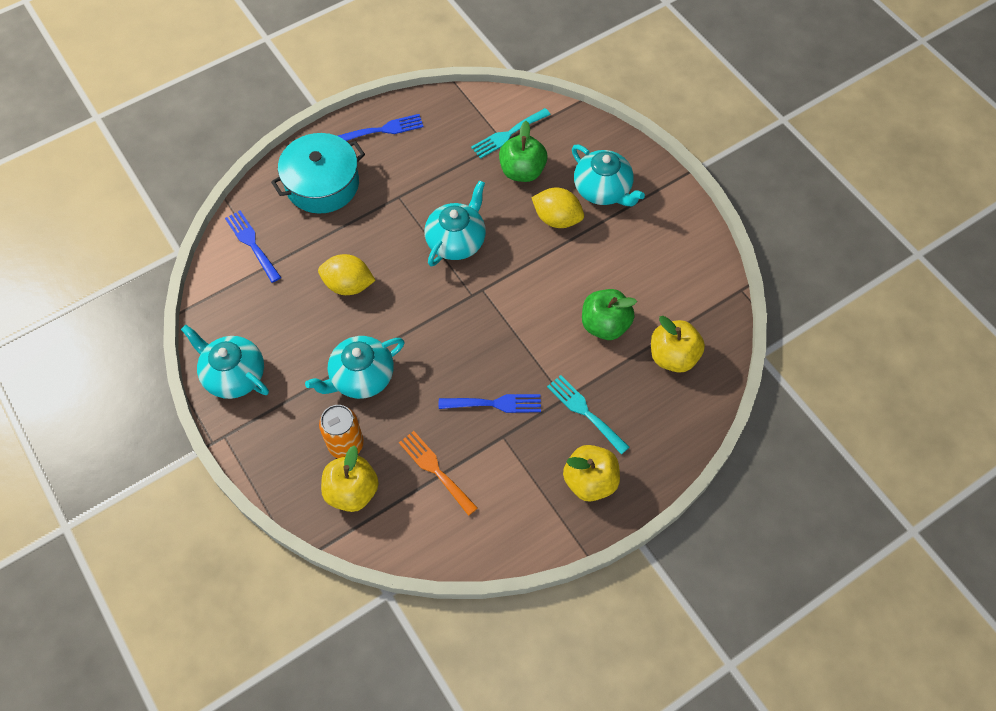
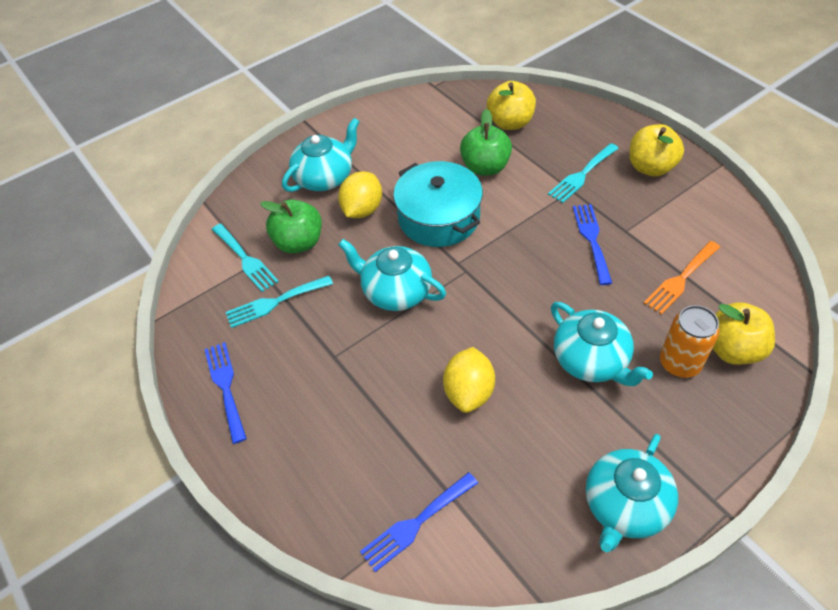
camera: 90 degrees left, 10 degrees down
(322, 184) = (313, 447): turquoise pot -> turquoise pot (439, 217)
(458, 156) = (274, 302): none -> turquoise fork

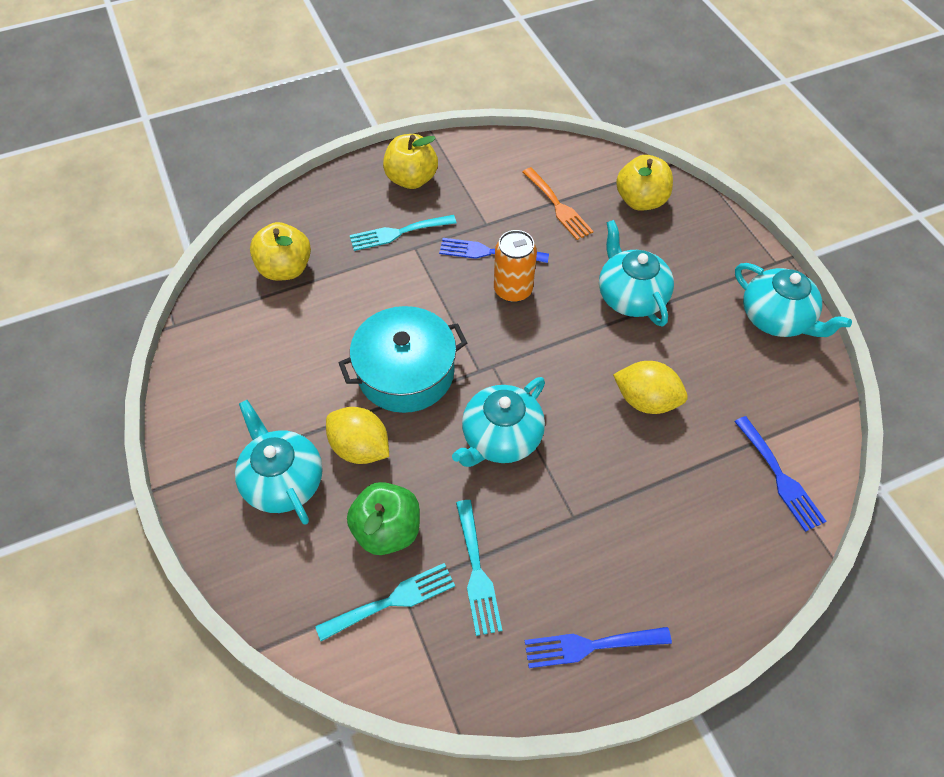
camera: 80 degrees left, 5 degrees up
(485, 167) = (346, 310): green apple -> none
(581, 175) = (398, 233): turquoise fork -> turquoise fork turned 105 degrees clockwise
(591, 360) = (630, 296): turquoise teapot -> turquoise teapot turned 90 degrees counterclockwise
(679, 363) = (647, 238): orange can -> orange can (513, 290)

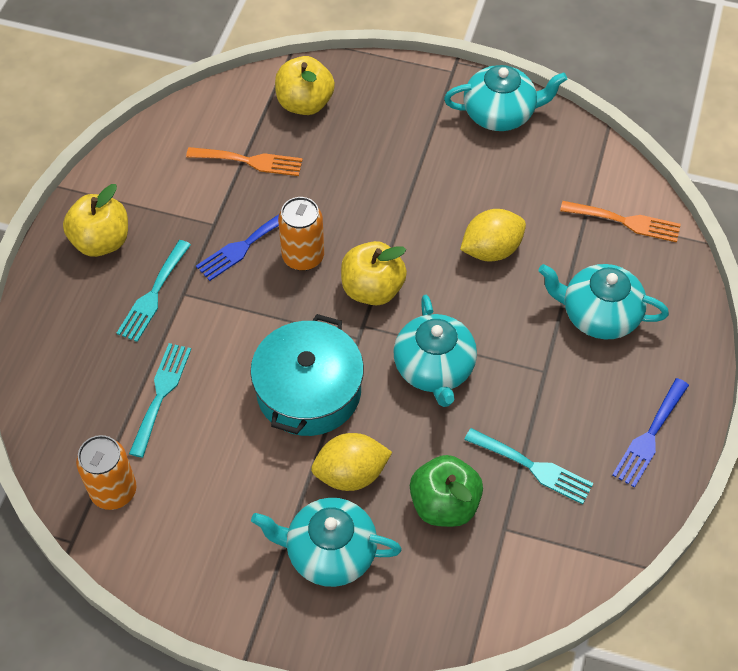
camera: 50 degrees left, 0 degrees up
(229, 320) = (114, 491): none -> orange can
(285, 269) = (101, 409): yellow apple -> yellow apple (372, 289)
(392, 600) = (507, 541): turquoise fork -> turquoise fork (161, 394)
(630, 296) = (390, 185): turquoise teapot -> turquoise teapot (598, 315)
(780, 477) = (626, 222): blue fork -> orange fork

